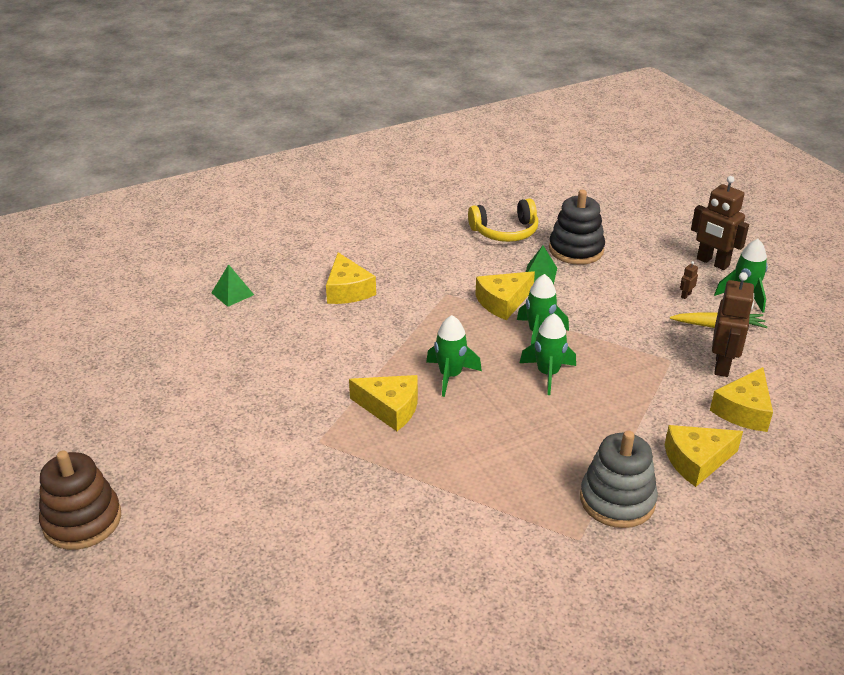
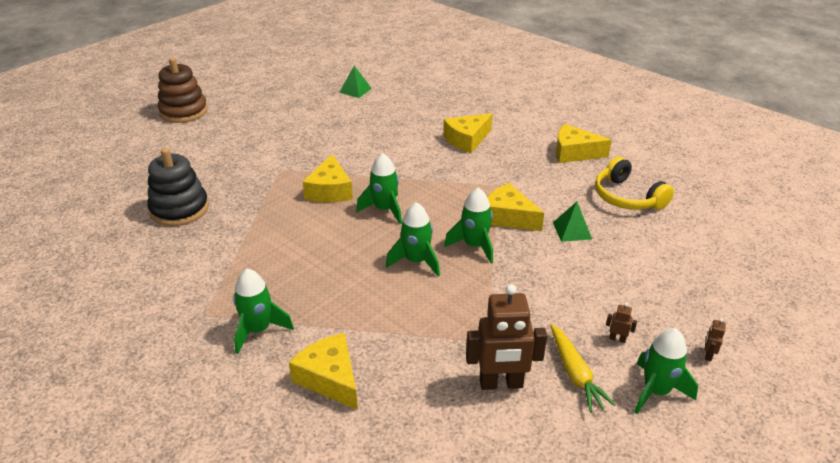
camera: 70 degrees right, 0 degrees up
(232, 293) = (428, 98): green pyramid -> green pyramid (355, 90)
(576, 250) = (636, 246): black stacking toy -> black stacking toy (179, 209)
(617, 500) = (258, 330): grey stacking toy -> green rocket
(712, 262) = (708, 355): brown robot -> brown robot, size x0.40
(744, 410) = (428, 409): yellow cheese -> yellow cheese (574, 153)

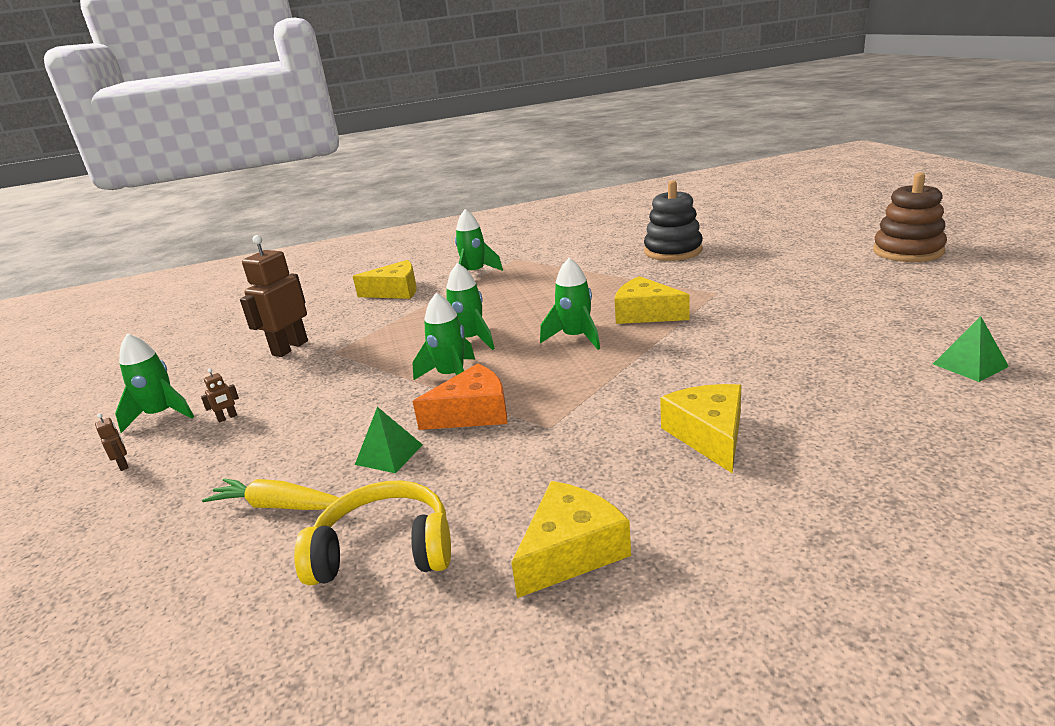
camera: 125 degrees right, 10 degrees down
(508, 217) = (472, 413): yellow cheese -> orange cheese
(575, 373) = (241, 382): yellow carrot -> yellow carrot (278, 506)

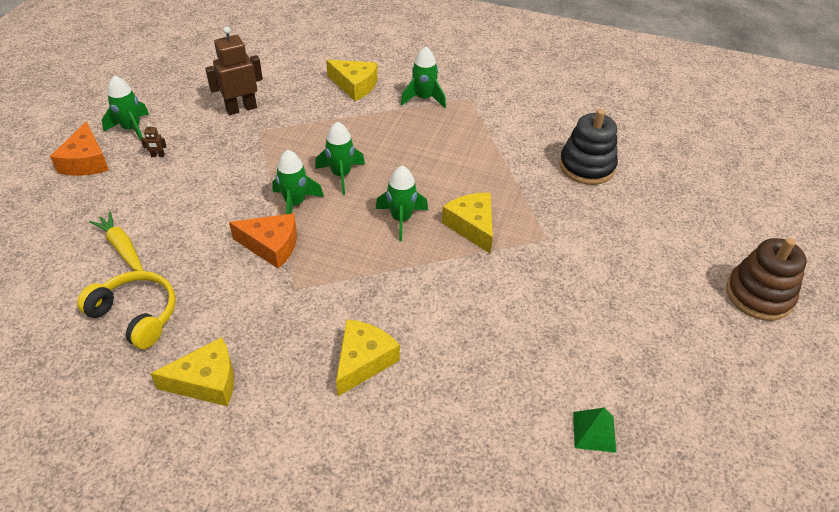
camera: 30 degrees right, 20 degrees up
(123, 465) = (86, 161): brown robot -> orange cheese
(389, 454) = (201, 247): green pyramid -> none

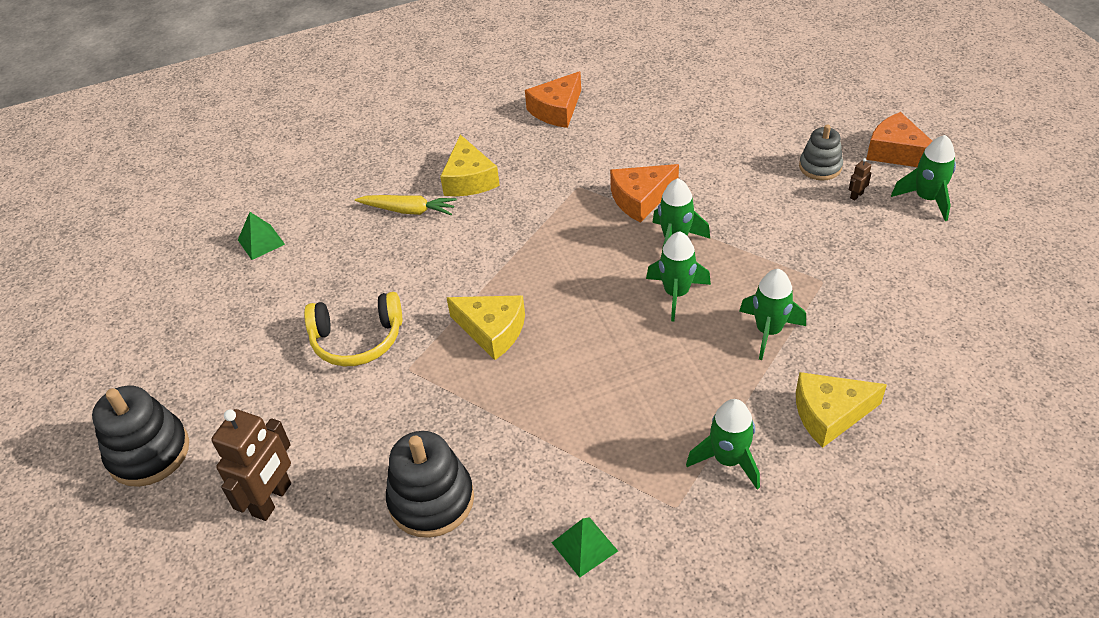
camera: 145 degrees right, 0 degrees up
(122, 248) = (743, 127): yellow carrot -> yellow carrot (408, 210)
(136, 315) = (658, 106): yellow headphones -> yellow headphones (357, 339)
(139, 185) = (820, 167): none -> grey stacking toy
(206, 382) = (557, 110): yellow cheese -> orange cheese
(241, 108) = (883, 290): brown robot -> brown robot (272, 499)
(401, 219) = (565, 292): green rocket -> green rocket (768, 331)
(527, 109) = (584, 546): none -> green pyramid
(759, 295) = (149, 452): brown stacking toy -> black stacking toy

